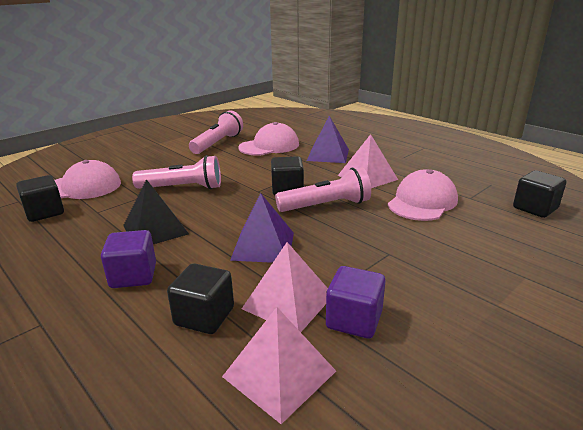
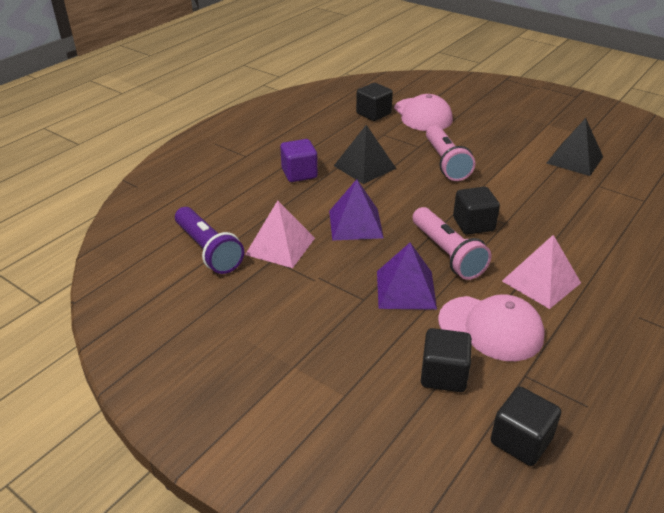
camera: 80 degrees right, 10 degrees up
(204, 316) = (259, 212): black cube -> black cube (443, 375)
(217, 143) = (574, 160): pink flashlight -> black pyramid
(269, 146) = (593, 196): pink cap -> none
(279, 373) = (208, 250): pink pyramid -> purple flashlight
(328, 154) = (597, 245): purple pyramid -> purple pyramid (406, 289)
(354, 320) = (263, 280): purple cube -> none

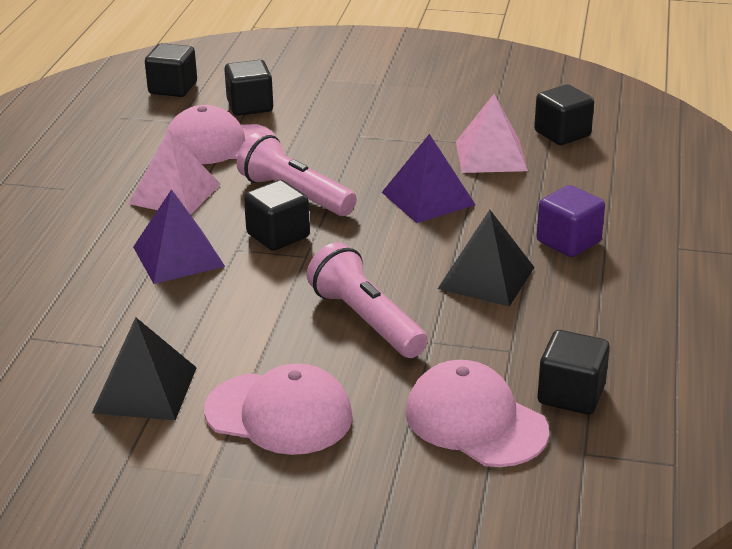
camera: 155 degrees right, 5 degrees down
(208, 250) = (562, 134): purple flashlight -> black cube
(406, 289) = (321, 152): purple pyramid -> purple pyramid (178, 256)
(509, 136) = (279, 414): none -> pink cap

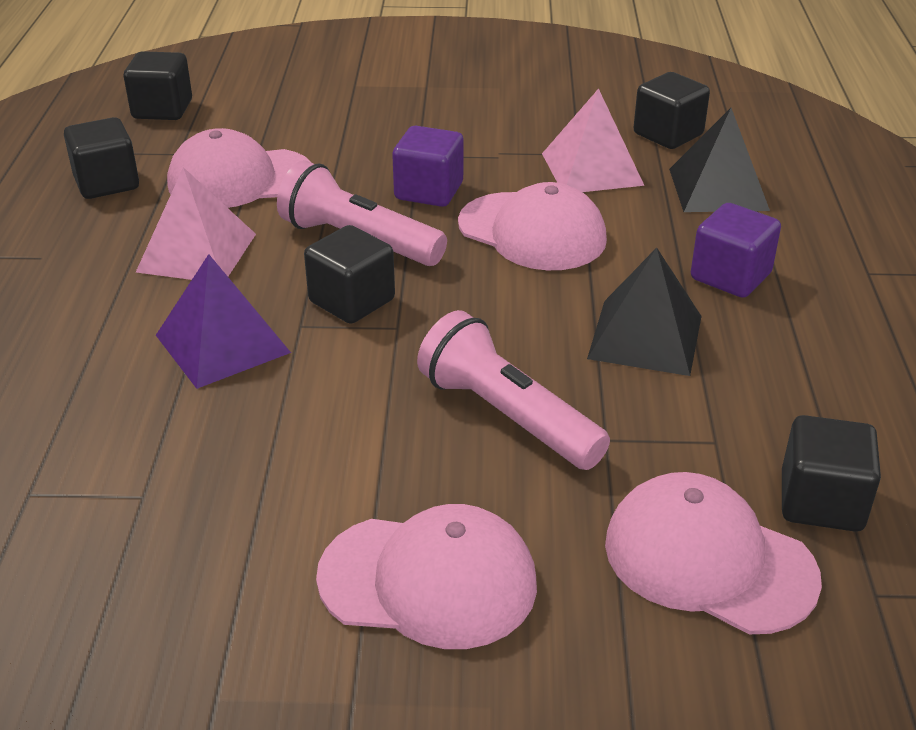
camera: 10 degrees left, 5 degrees up
(145, 389) = (221, 562): black pyramid -> black pyramid (718, 189)
(250, 106) = (268, 126): black cube -> black cube (107, 183)
(358, 163) = (429, 191): none -> purple cube
(428, 198) = (532, 232): purple pyramid -> pink cap

